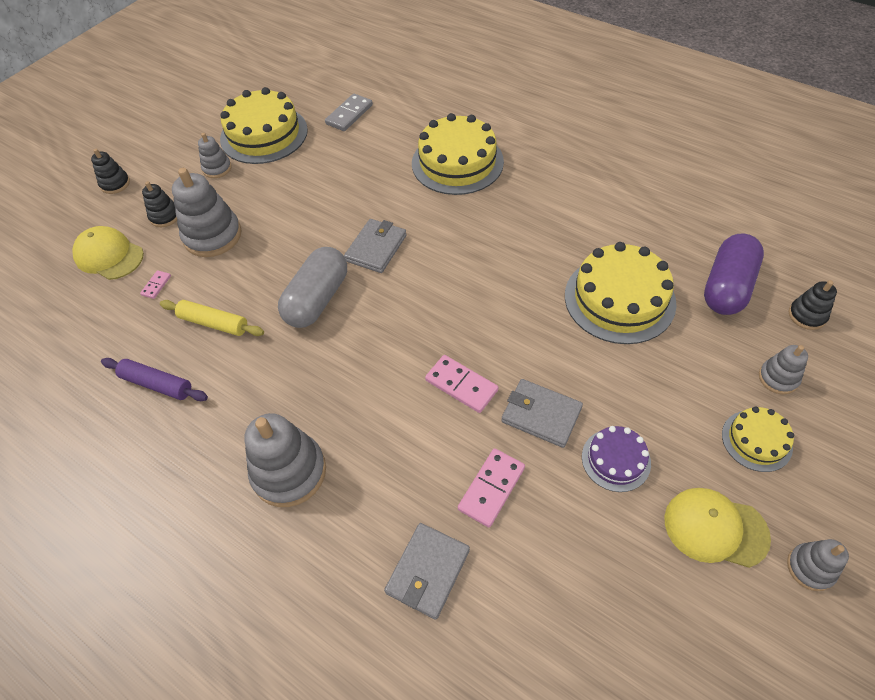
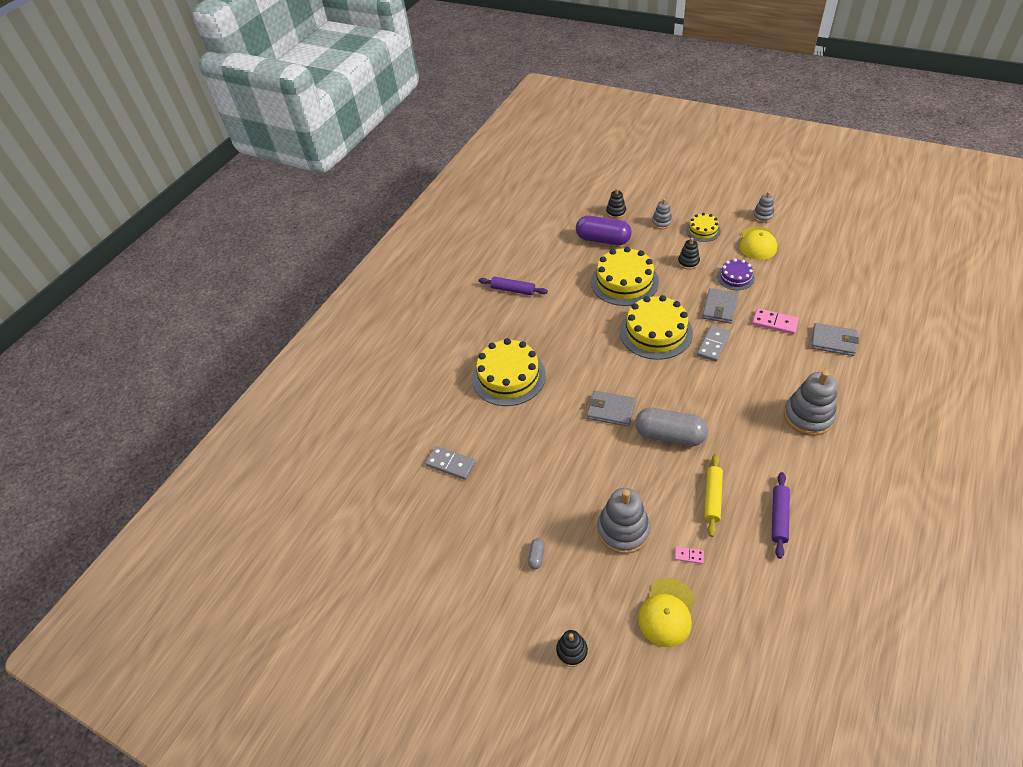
camera: 95 degrees left, 5 degrees down
(165, 216) = (608, 581): black stacking toy -> black stacking toy (688, 262)
(217, 168) = (536, 556): grey stacking toy -> grey capsule
(264, 134) = (483, 529): yellow cake -> yellow cake (656, 332)
(461, 385) = (713, 344): pink domino -> grey domino
(614, 175) = (513, 290): none -> purple rolling pin

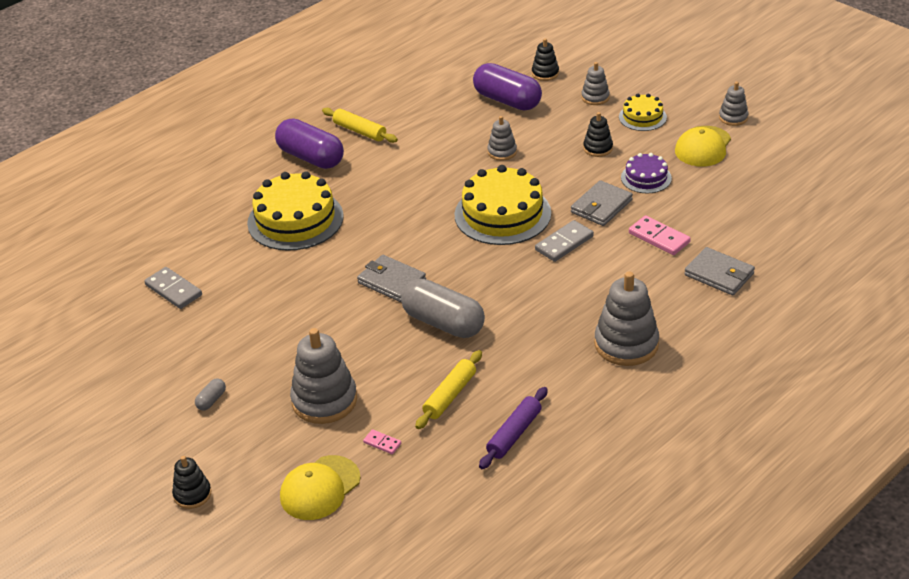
camera: 15 degrees right, 10 degrees down
(490, 321) = (311, 157): none -> purple capsule
(513, 290) = (360, 131): purple rolling pin -> yellow rolling pin
(624, 281) = (502, 152): yellow cake -> grey stacking toy

